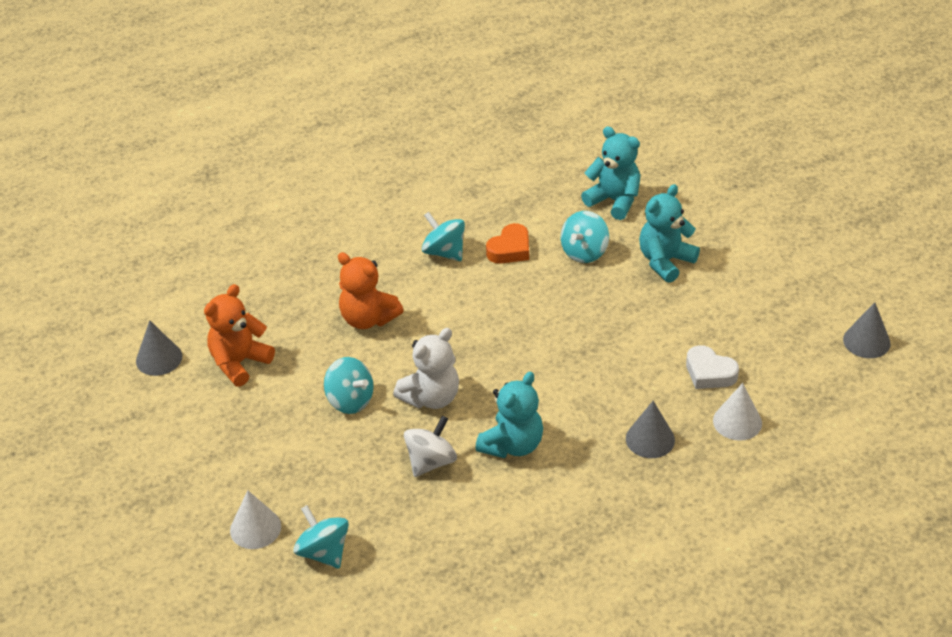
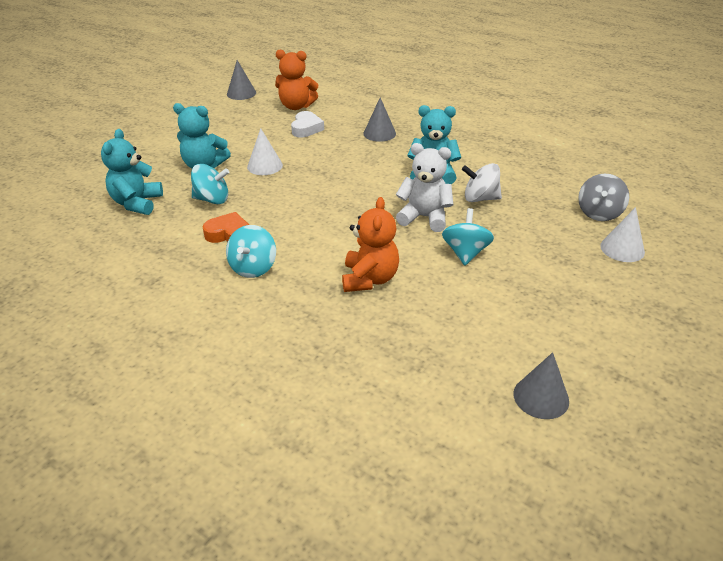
camera: 120 degrees left, 5 degrees down
(239, 363) = (489, 334): orange teddy bear -> orange teddy bear (296, 106)
(323, 552) = (599, 213): turquoise spinning top -> grey spinning top
(737, 422) = (340, 113): white cone -> white cone (265, 166)

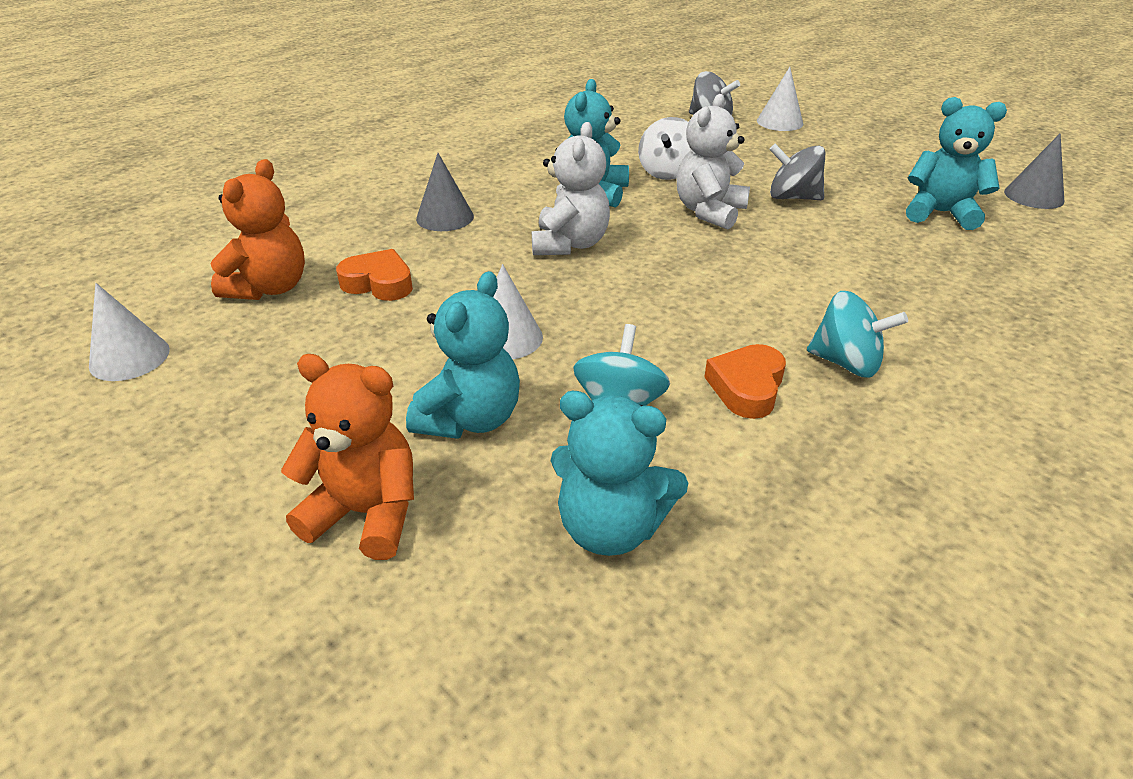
camera: 80 degrees left, 0 degrees up
(241, 93) = (129, 357): grey cone -> white cone
(306, 128) = (379, 283): white heart -> orange heart
(362, 172) = (570, 244): none -> white teddy bear
(369, 279) = (858, 265): orange teddy bear -> orange teddy bear (366, 513)
(465, 253) = (792, 197): turquoise spinning top -> grey spinning top
(472, 328) = (940, 213): none -> turquoise teddy bear

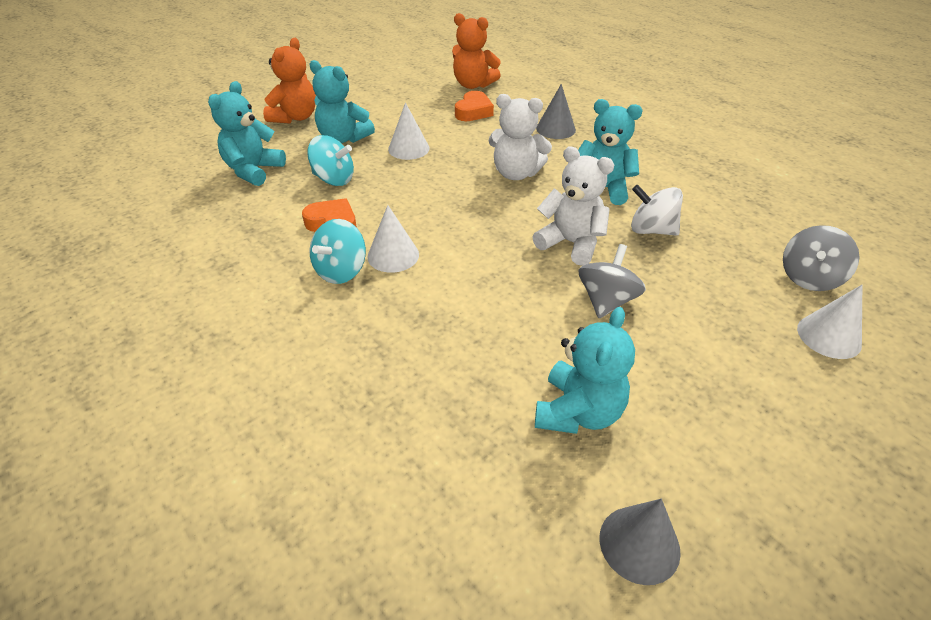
camera: 95 degrees right, 5 degrees up
(129, 357) = (419, 63): white cone -> white cone (393, 255)

